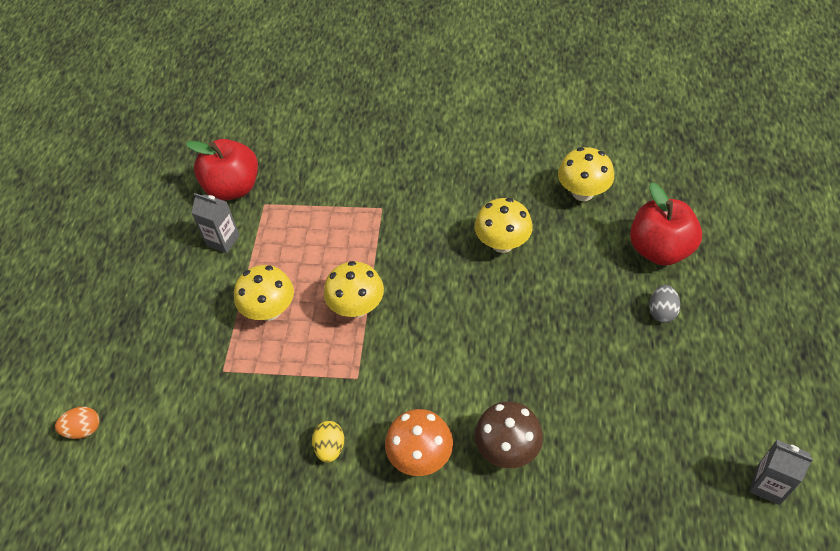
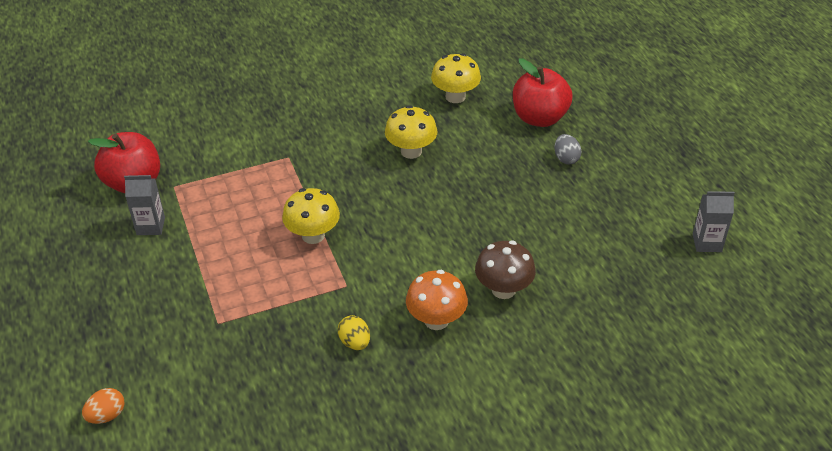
camera: 30 degrees left, 10 degrees down
(270, 310) = (233, 263): yellow mushroom -> none

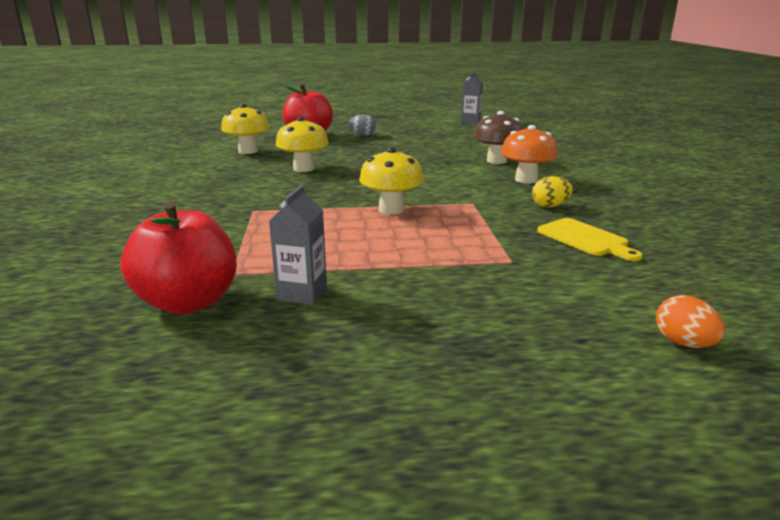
camera: 75 degrees left, 20 degrees down
(274, 368) = (585, 239): none -> yellow cutting board

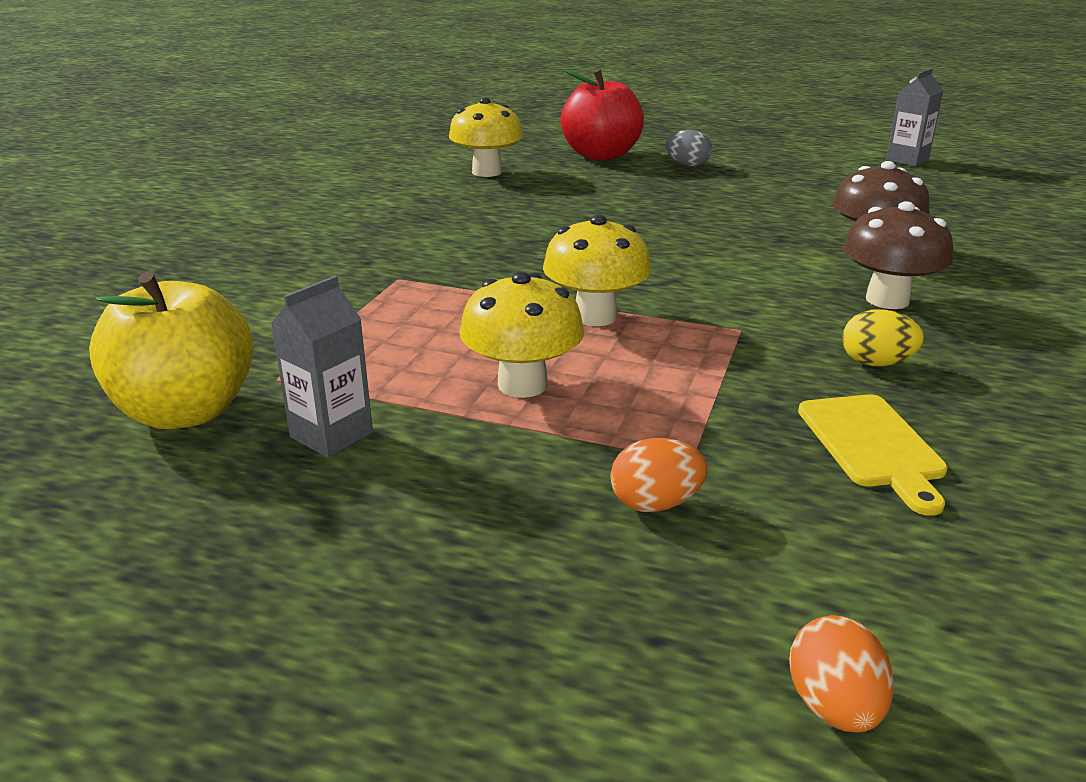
camera: 25 degrees right, 5 degrees up
(188, 302) = (186, 411): red apple -> yellow apple
(303, 169) = (536, 216): yellow mushroom -> yellow mushroom (522, 385)
(516, 284) = (655, 504): none -> orange egg
(526, 180) = (887, 300): orange mushroom -> brown mushroom

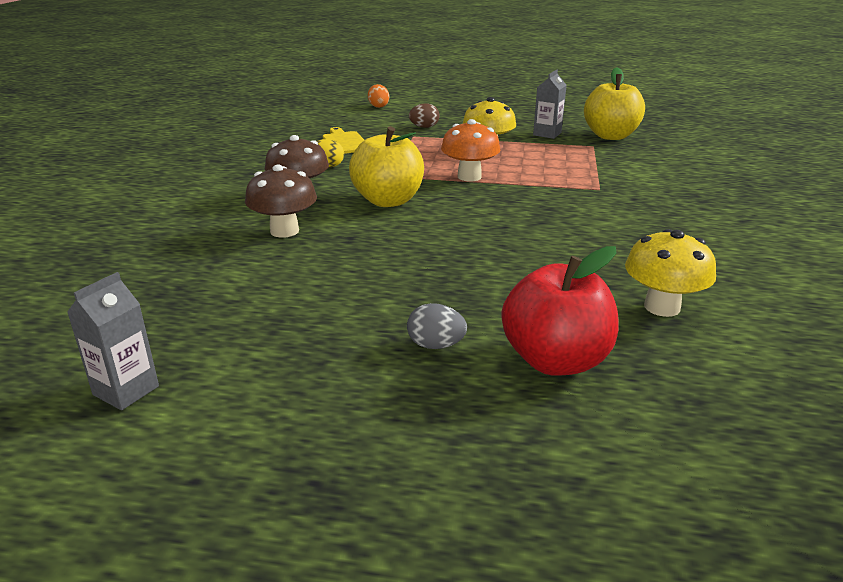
camera: 170 degrees right, 0 degrees up
(595, 316) = (469, 177): yellow mushroom -> orange mushroom
(655, 504) = (424, 127): orange egg -> brown egg
(739, 282) = (388, 201): none -> yellow apple

